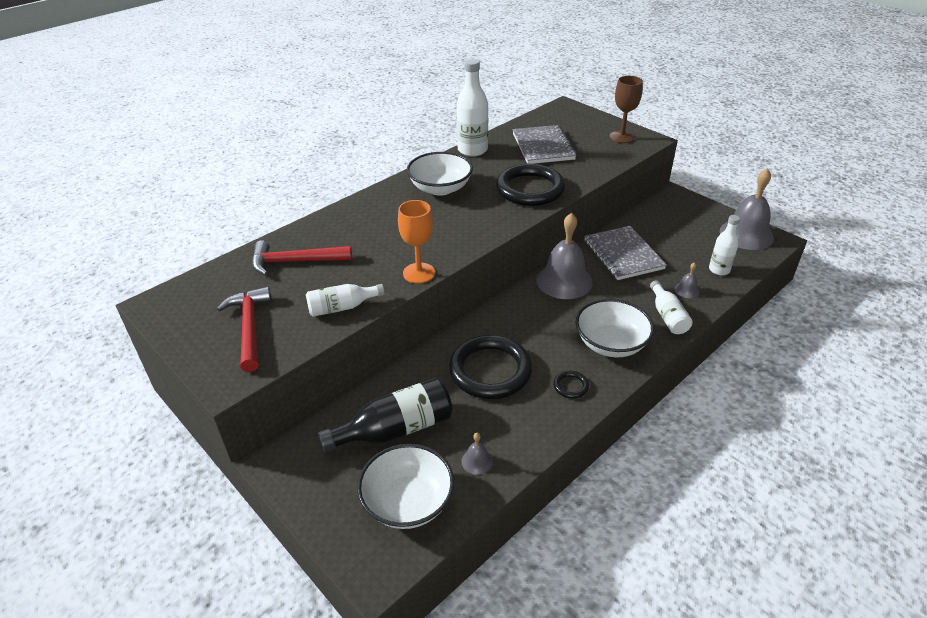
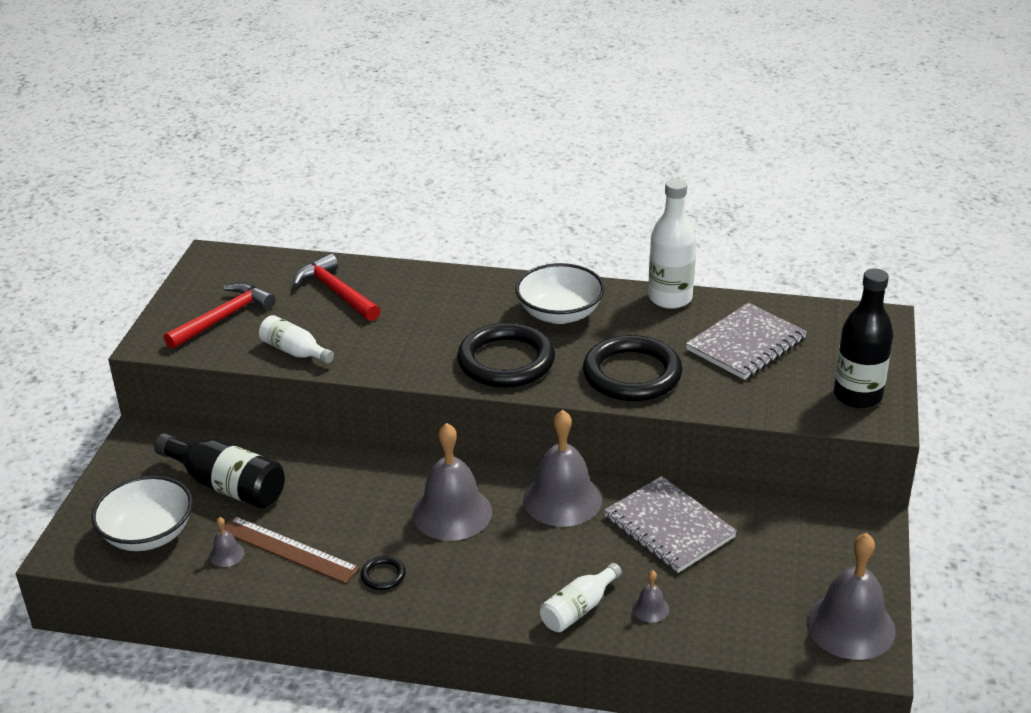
camera: 55 degrees right, 5 degrees down
(419, 273) = (390, 370): orange goblet -> none
(490, 370) = (357, 509): black ring -> black ring (506, 361)
(502, 423) = (288, 549): none -> brown ruler
(535, 329) = (452, 512): none -> grey bell
(611, 344) = (481, 580): white bowl -> none
(622, 137) = (857, 396): brown goblet -> black bottle
(623, 254) = (669, 527): grey notebook -> grey notebook turned 75 degrees counterclockwise
(719, 270) = (729, 624): white bottle -> none

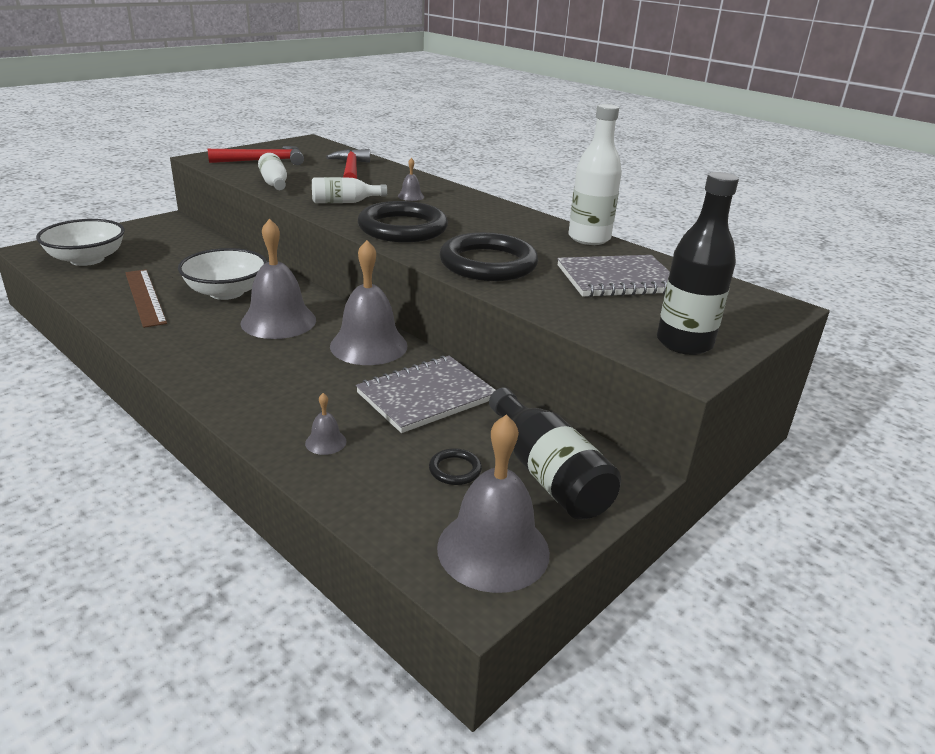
camera: 30 degrees right, 5 degrees down
(226, 554) = (107, 285): grey bell -> grey bell (410, 196)
(227, 486) = (170, 256): black bottle -> black bottle (548, 474)
(383, 575) = (173, 334): black ring -> black ring (455, 470)
(560, 314) = (485, 220): white bowl -> white bowl (226, 292)
(578, 609) = (269, 415): white bottle -> white bottle (344, 202)
(669, 527) = (426, 396): grey notebook -> grey notebook turned 60 degrees clockwise

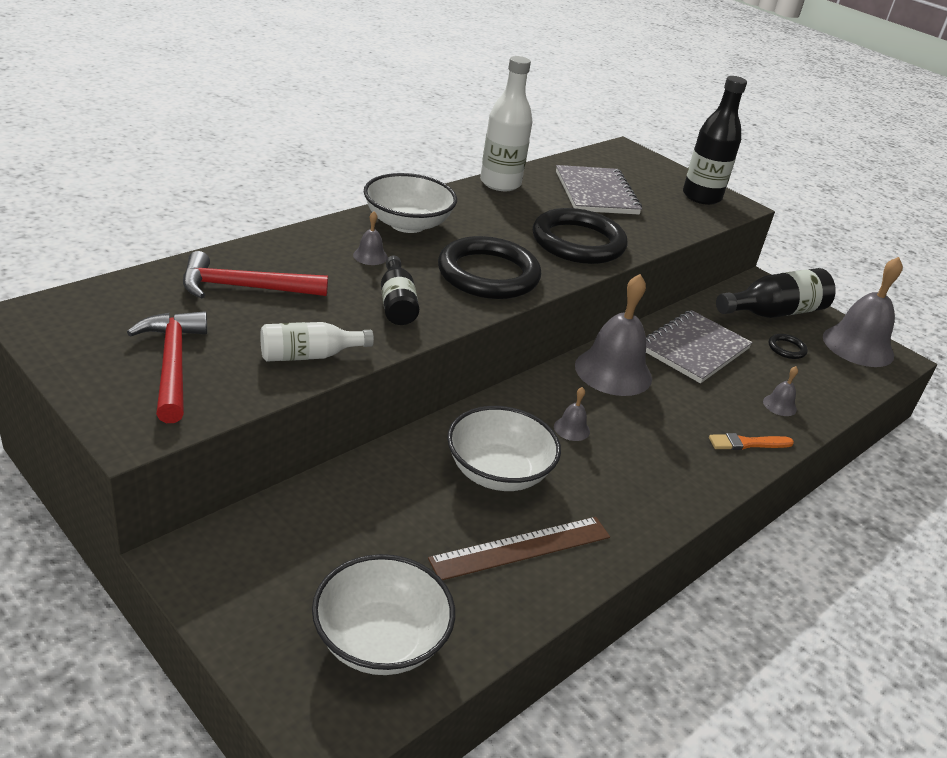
camera: 90 degrees left, 5 degrees up
(255, 408) = (747, 443): none -> orange brush
(278, 321) = (571, 429): grey bell -> grey bell, size x0.43
(344, 202) = (397, 303): white bottle -> black bottle
(426, 396) = (694, 349): grey notebook -> grey notebook turned 75 degrees clockwise
(472, 206) = (407, 224): none -> white bowl

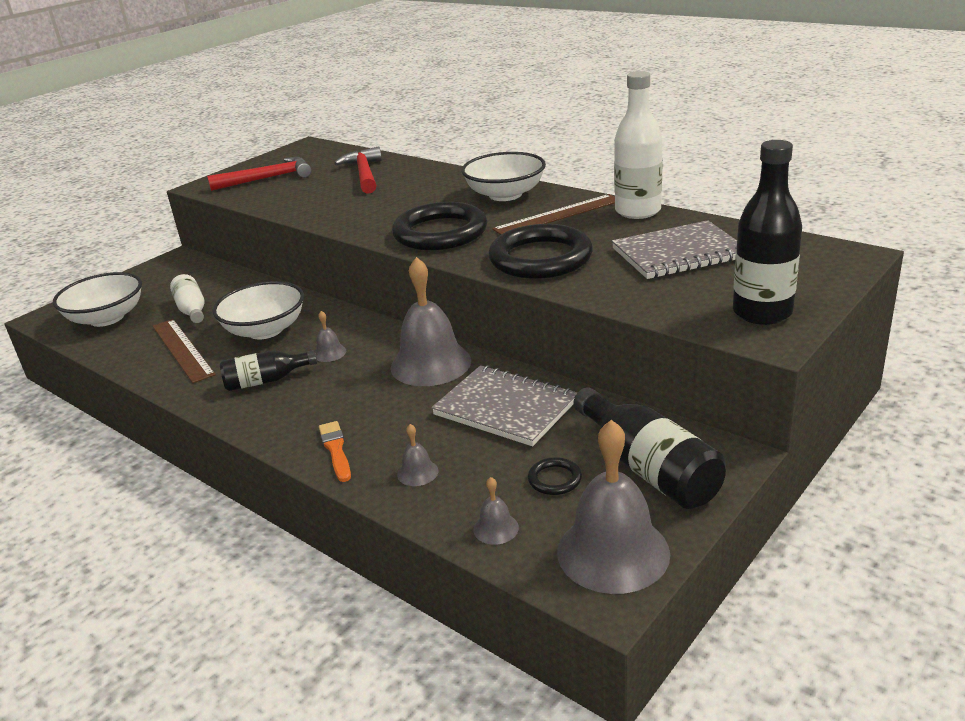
camera: 90 degrees right, 5 degrees down
(309, 355) = (289, 203): white bottle -> white bottle (192, 310)
(370, 256) = (437, 194): grey bell -> grey bell (496, 528)
(397, 303) = (370, 213): black bottle -> black bottle (266, 381)
(483, 214) = (558, 215): none -> brown ruler

